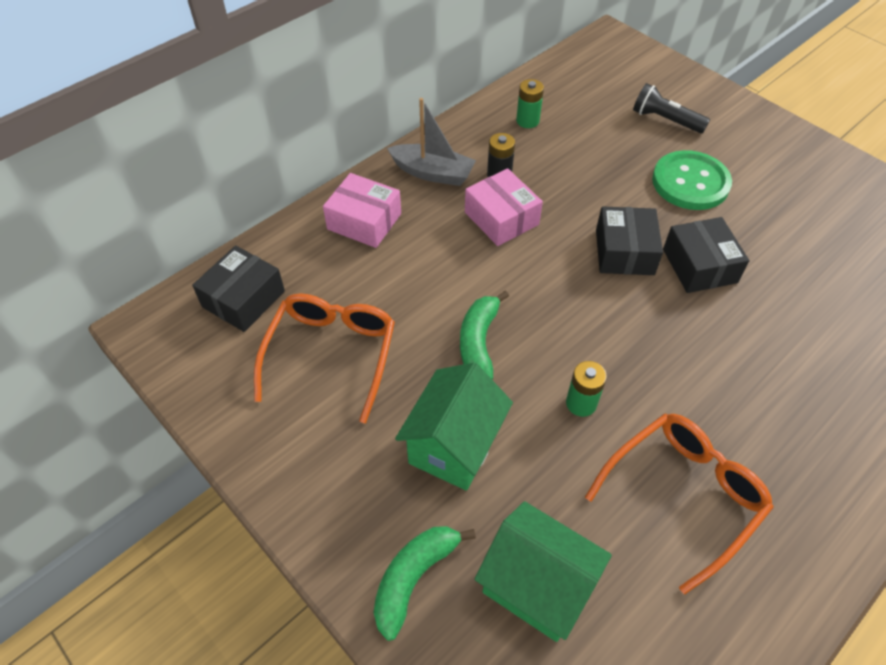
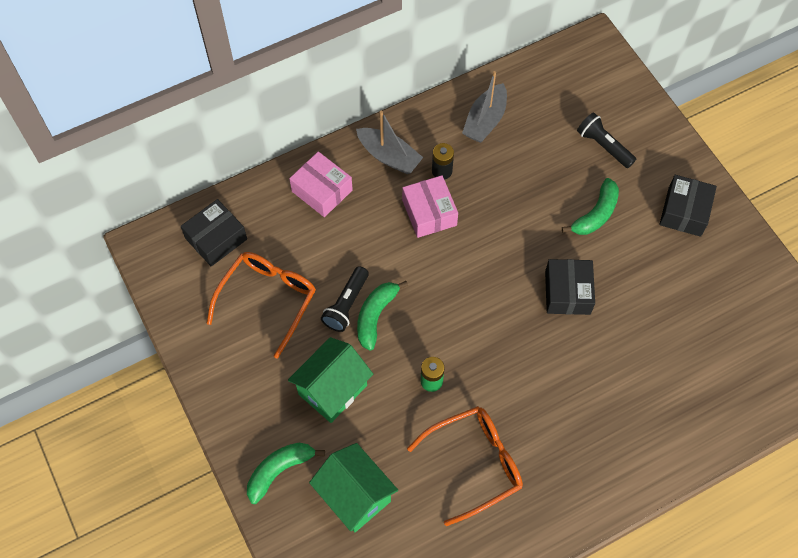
camera: 15 degrees right, 10 degrees up
(436, 337) = (346, 304): none -> black flashlight
(527, 121) = (485, 120): green battery -> grey boat
(624, 252) = (514, 266): black box -> black box (684, 212)
(690, 182) = (596, 214): green button -> green banana

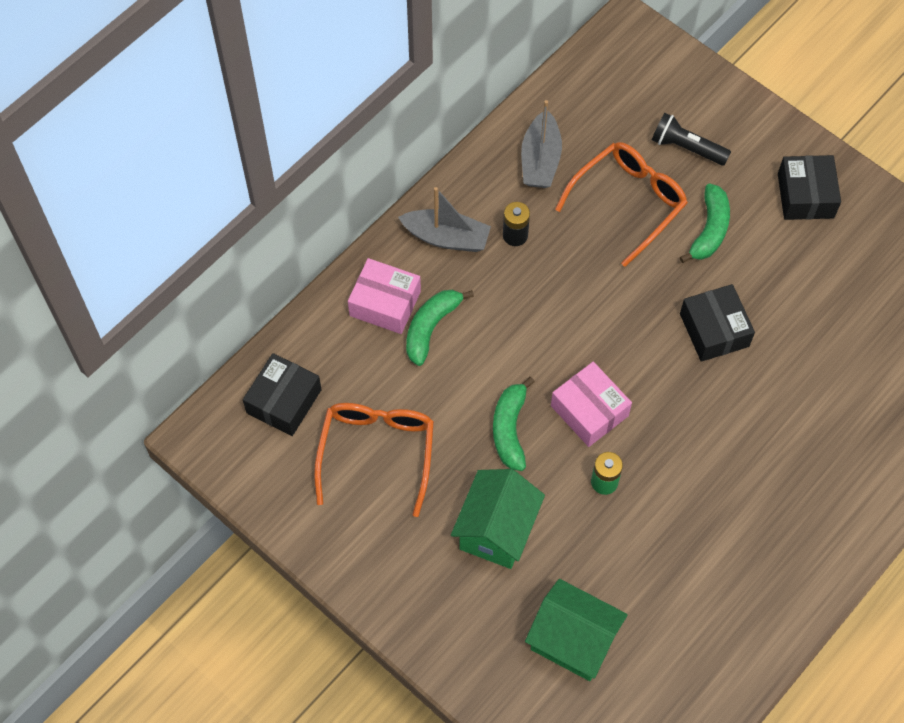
camera: 20 degrees left, 0 degrees up
(279, 470) = (475, 643): green banana -> green banana (431, 327)
(346, 304) = (470, 427): black flashlight -> none
(429, 213) = (521, 289): pink box -> pink box (589, 411)
(474, 464) = (690, 558): orange glasses -> orange glasses (628, 203)

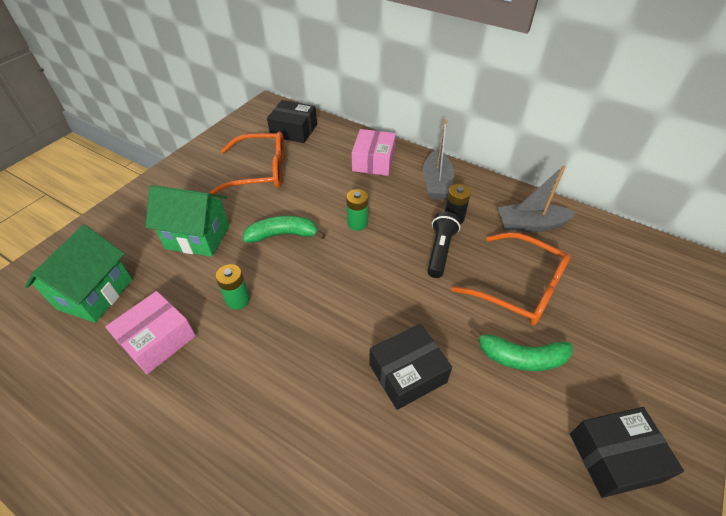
camera: 80 degrees right, 15 degrees down
(431, 327) = (360, 184): green banana -> none
(505, 342) = (357, 223): none -> green battery
(589, 411) = (305, 282): pink box -> pink box (157, 339)
(686, 147) = (605, 328): black flashlight -> black flashlight (440, 250)

